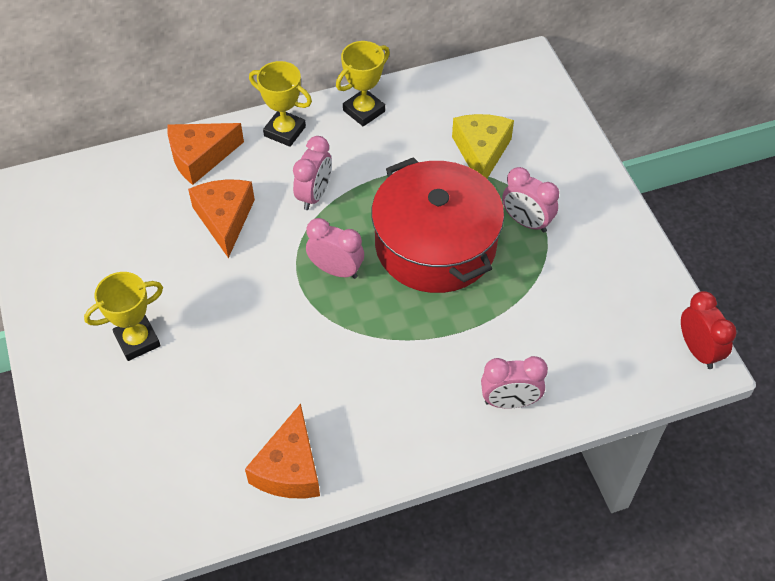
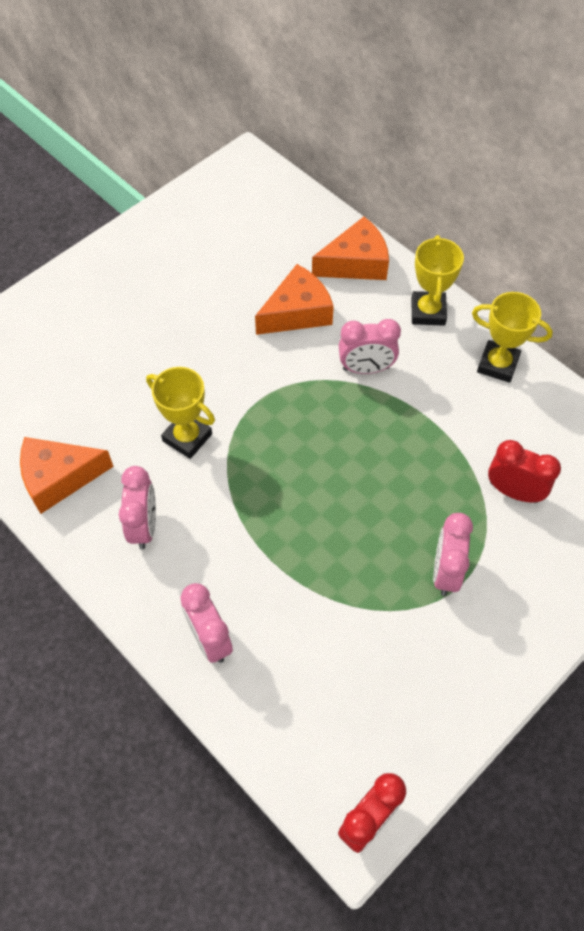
camera: 65 degrees right, 5 degrees up
(137, 340) = (137, 310): yellow trophy -> yellow trophy (187, 437)
(200, 157) = (356, 263): orange cheese -> orange cheese turned 120 degrees clockwise
(336, 270) = (288, 424): pink clock -> pink clock (144, 526)
(435, 245) = (366, 496): red pot -> none
(481, 152) = (513, 491): yellow cheese -> red clock

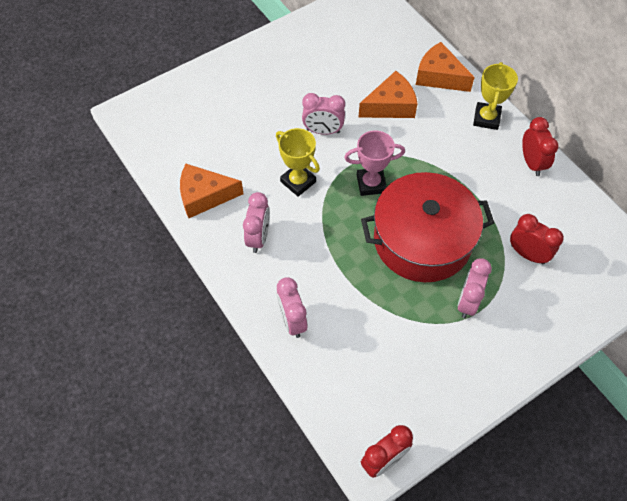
camera: 10 degrees right, 0 degrees up
(288, 425) = (371, 184): none -> pink trophy
(356, 263) = (439, 76): orange cheese -> orange cheese turned 135 degrees counterclockwise
(366, 368) = (434, 152): pink clock -> pink clock (323, 131)
(370, 494) = (422, 240): none -> red pot
(497, 364) = (531, 163): yellow trophy -> red clock

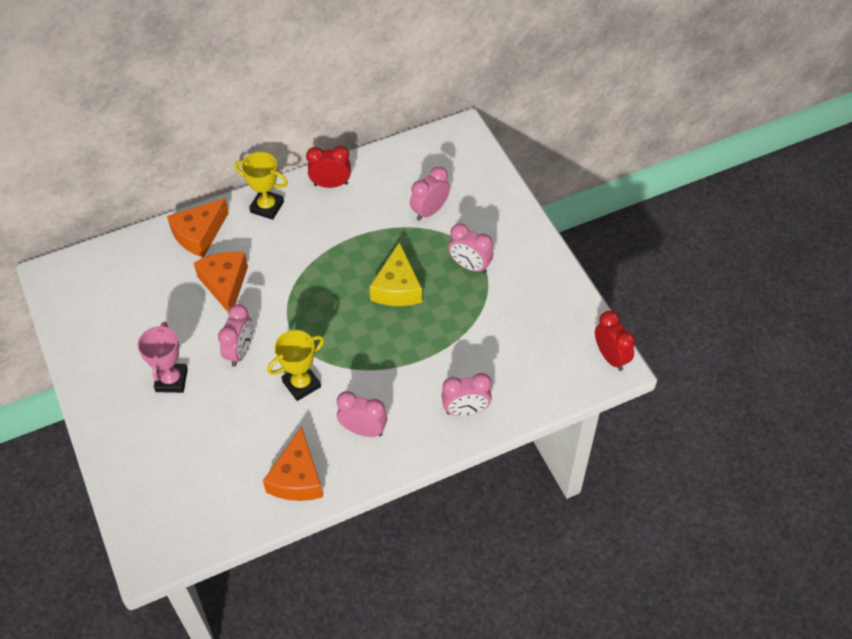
camera: 80 degrees left, 5 degrees down
(371, 184) = (321, 319): pink trophy -> pink trophy (171, 380)
(422, 240) = (397, 288): red pot -> yellow cheese
(527, 254) = (429, 211): red clock -> pink clock

